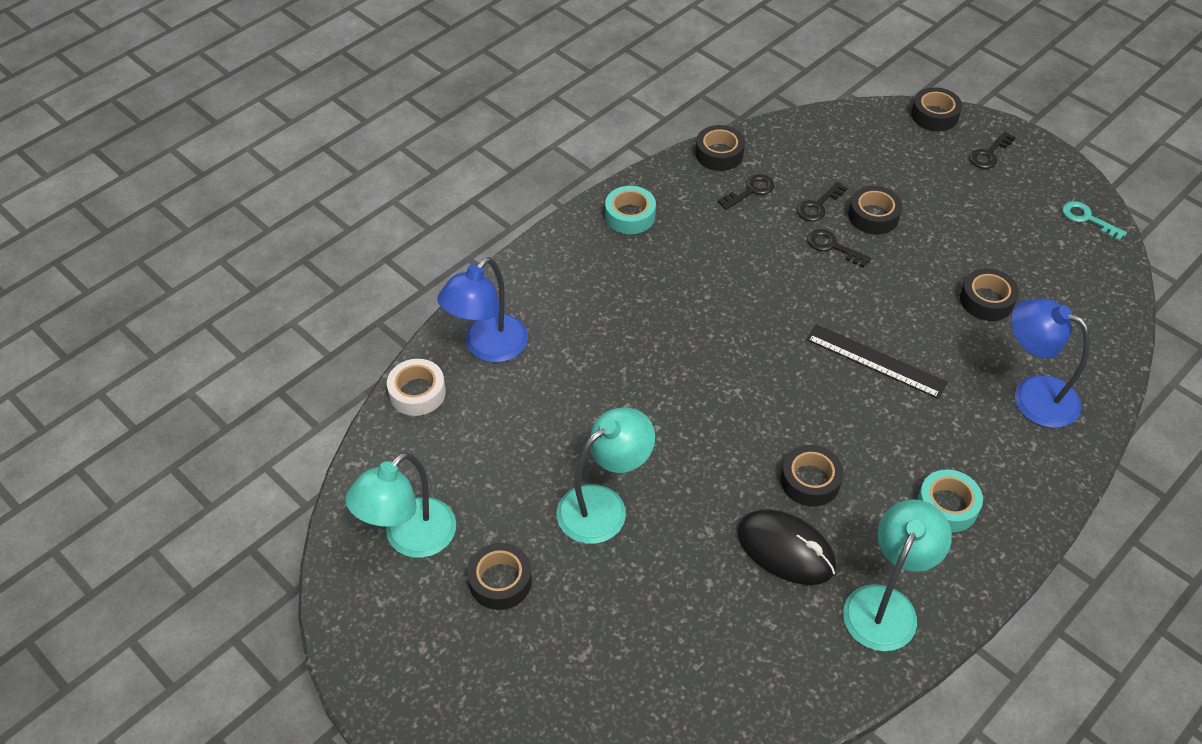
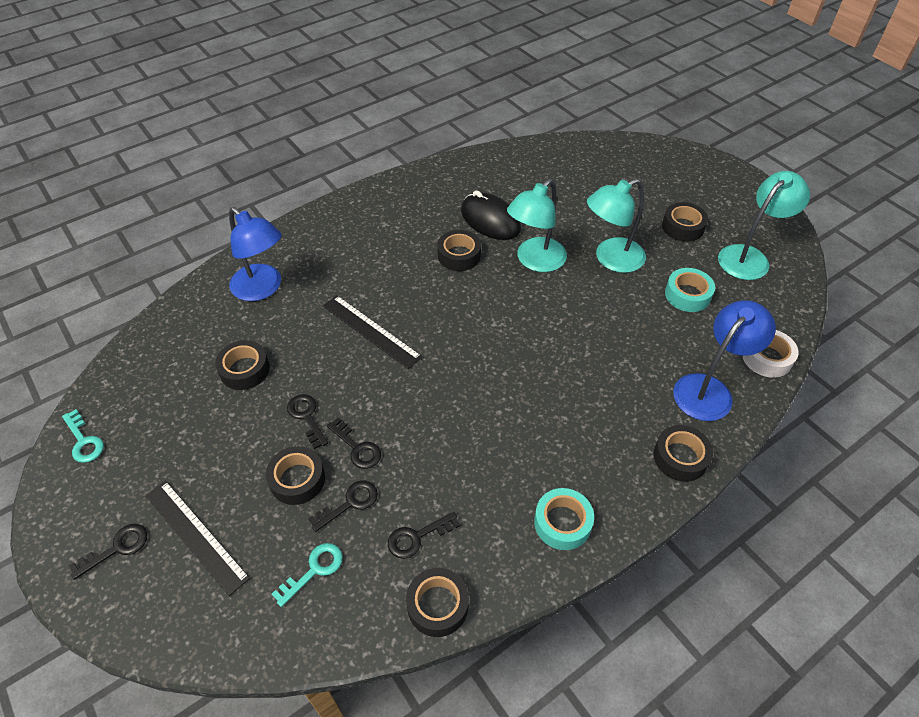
camera: 170 degrees left, 0 degrees up
(824, 161) = (314, 570): none -> turquoise key
(886, 604) = (437, 188): turquoise lamp -> turquoise lamp (535, 261)
(895, 266) = (306, 417): none -> black key
(932, 169) = (196, 535): none -> black ruler
(934, 115) = (136, 629): black tape -> black tape (680, 457)
(947, 506) = (371, 230): turquoise tape -> turquoise tape (687, 295)

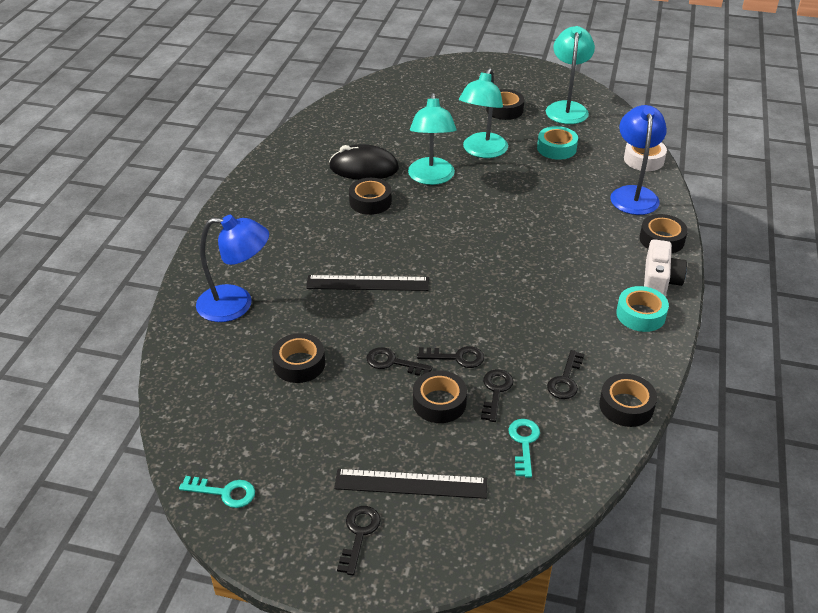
camera: 40 degrees left, 10 degrees down
(625, 500) = (660, 281): none -> white camera

